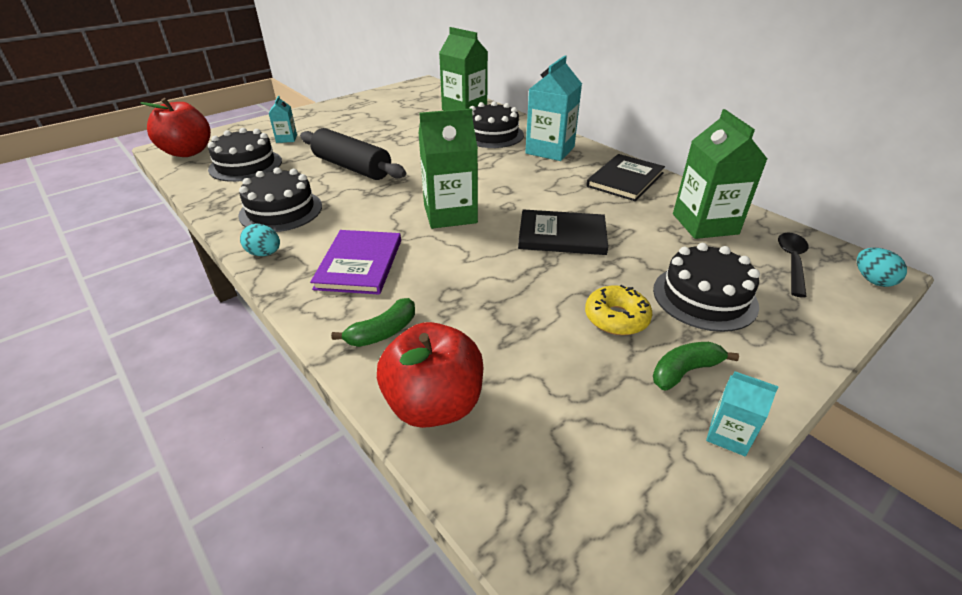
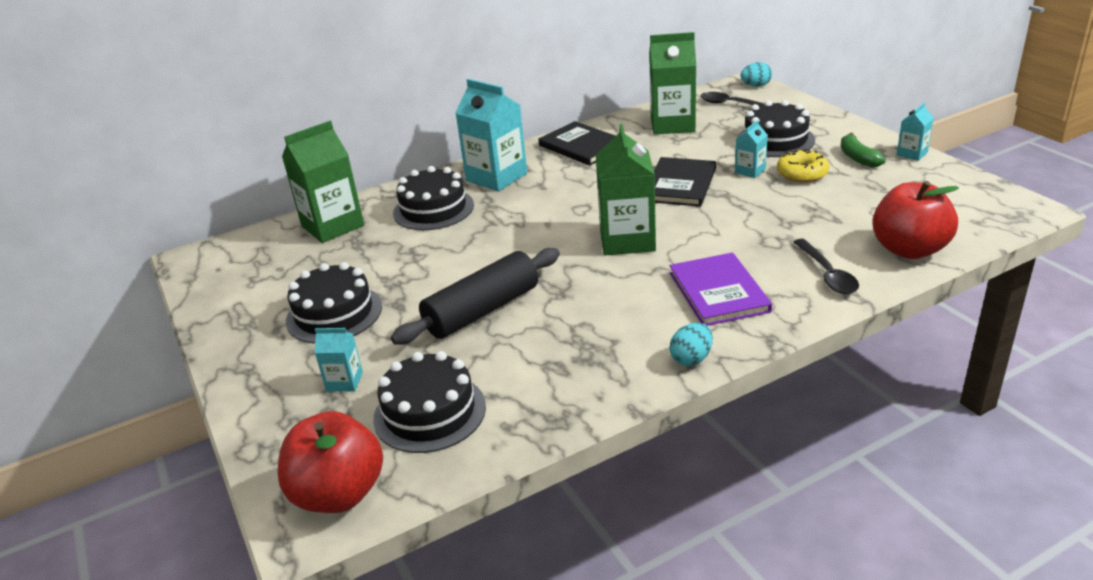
camera: 75 degrees left, 5 degrees down
(281, 210) = (589, 358): black cake -> black cake (334, 314)
(359, 264) = (719, 292): purple book -> purple book turned 60 degrees clockwise
(382, 332) = (827, 274): green banana -> black spoon
(609, 278) = (750, 171): none -> turquoise carton

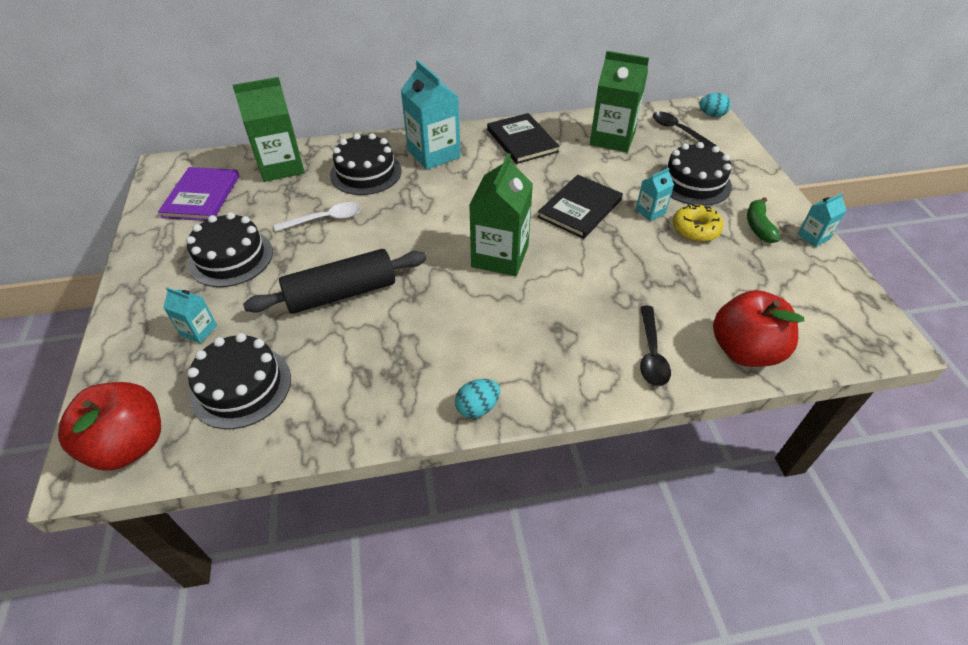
camera: 15 degrees right, 15 degrees up
(418, 256) = (326, 219): none -> white spoon
(719, 292) = (544, 341): purple book -> purple book (202, 196)

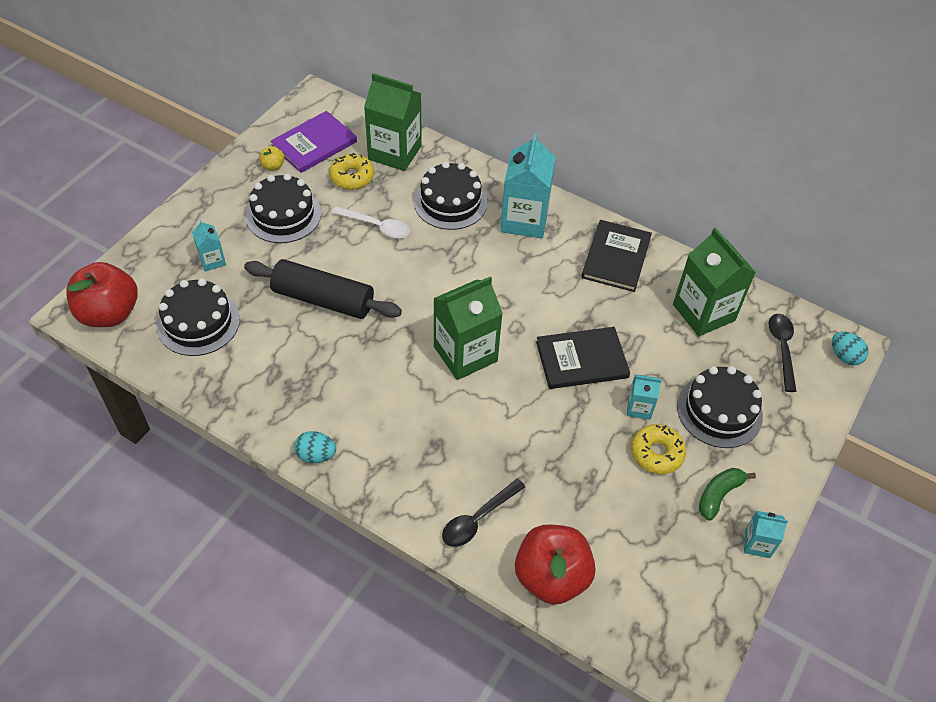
camera: 40 degrees right, 5 degrees up
(179, 230) = (273, 166): none -> yellow apple
(263, 200) = (352, 177): none -> yellow donut

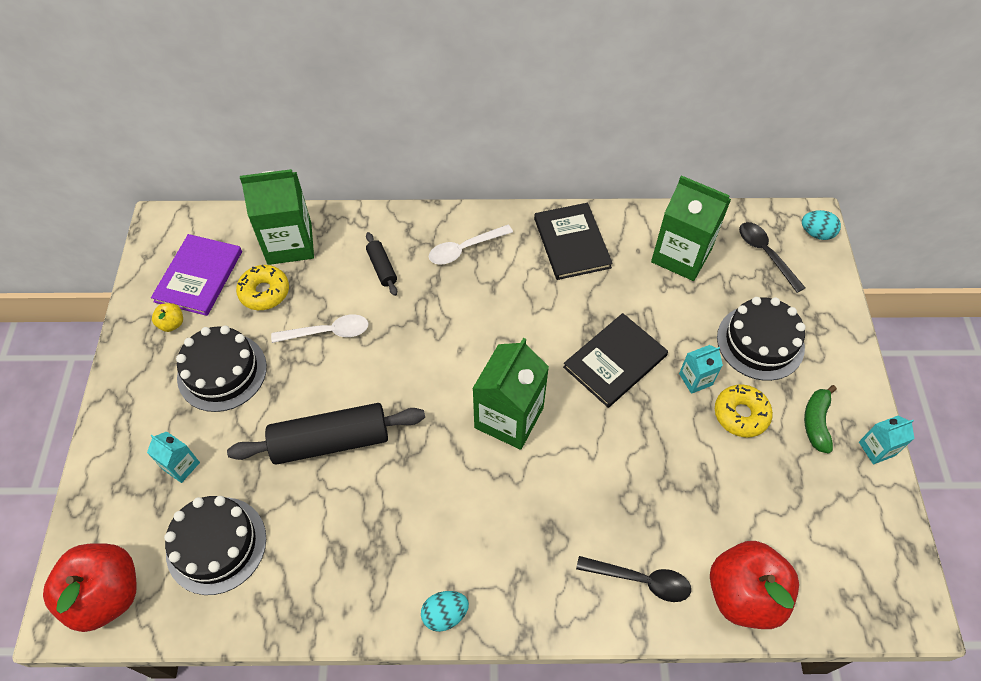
camera: 30 degrees left, 5 degrees up
(450, 202) = (382, 268): black cake -> black rolling pin
(477, 519) = (641, 580): black spoon -> black spoon turned 90 degrees counterclockwise
(524, 220) = (464, 249): turquoise carton -> white spoon

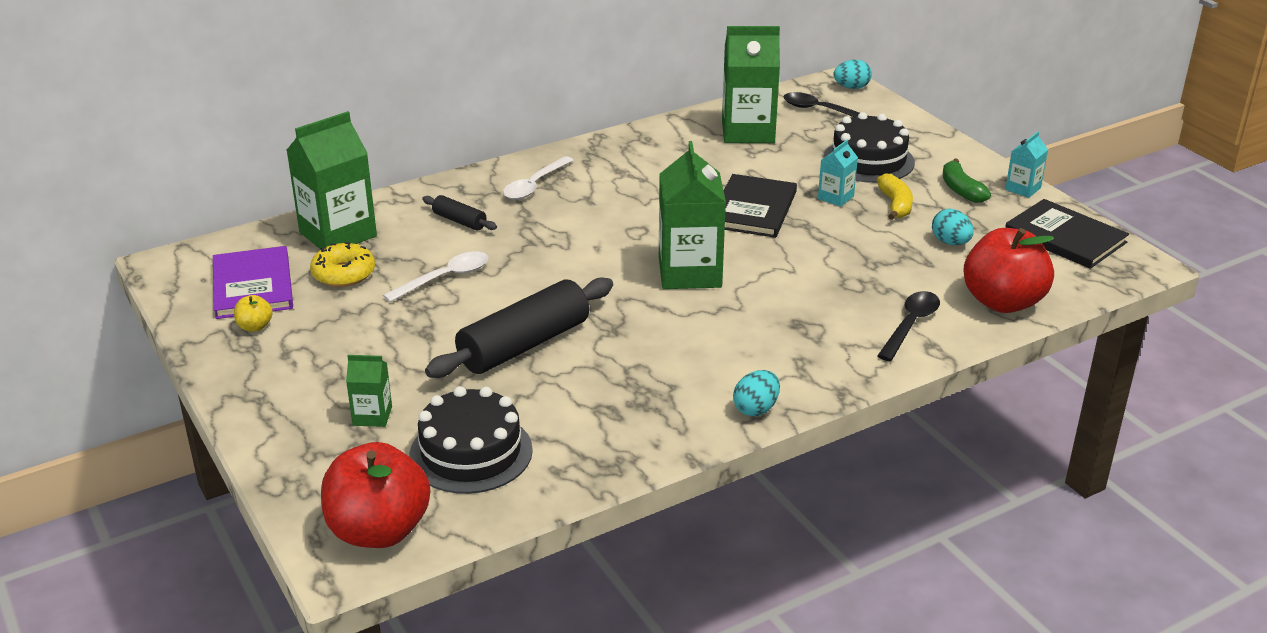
camera: 30 degrees left, 25 degrees down
(181, 466) = (372, 416): turquoise carton -> green carton
(222, 372) = (351, 340): black cake -> none
(571, 243) = (637, 152): black book -> black book (1065, 237)
(641, 580) = (910, 325): black spoon -> black spoon turned 45 degrees counterclockwise
(741, 414) = (895, 205): yellow donut -> yellow banana
(754, 490) = (950, 242): none -> turquoise egg

